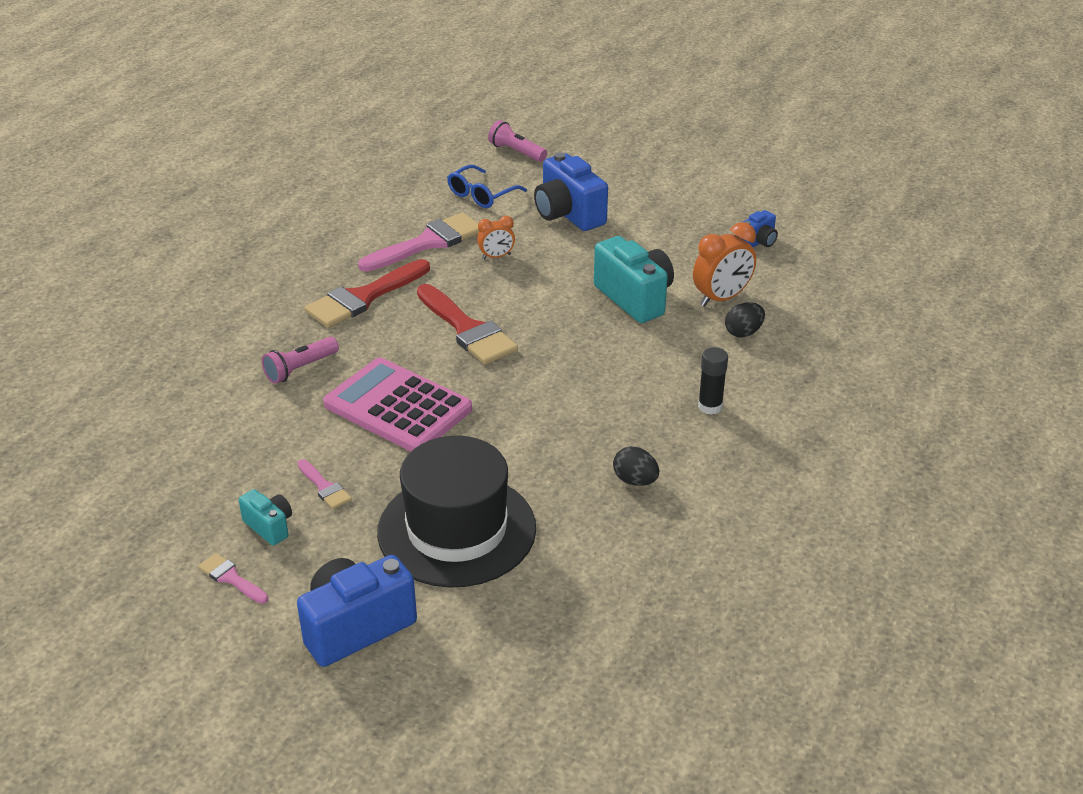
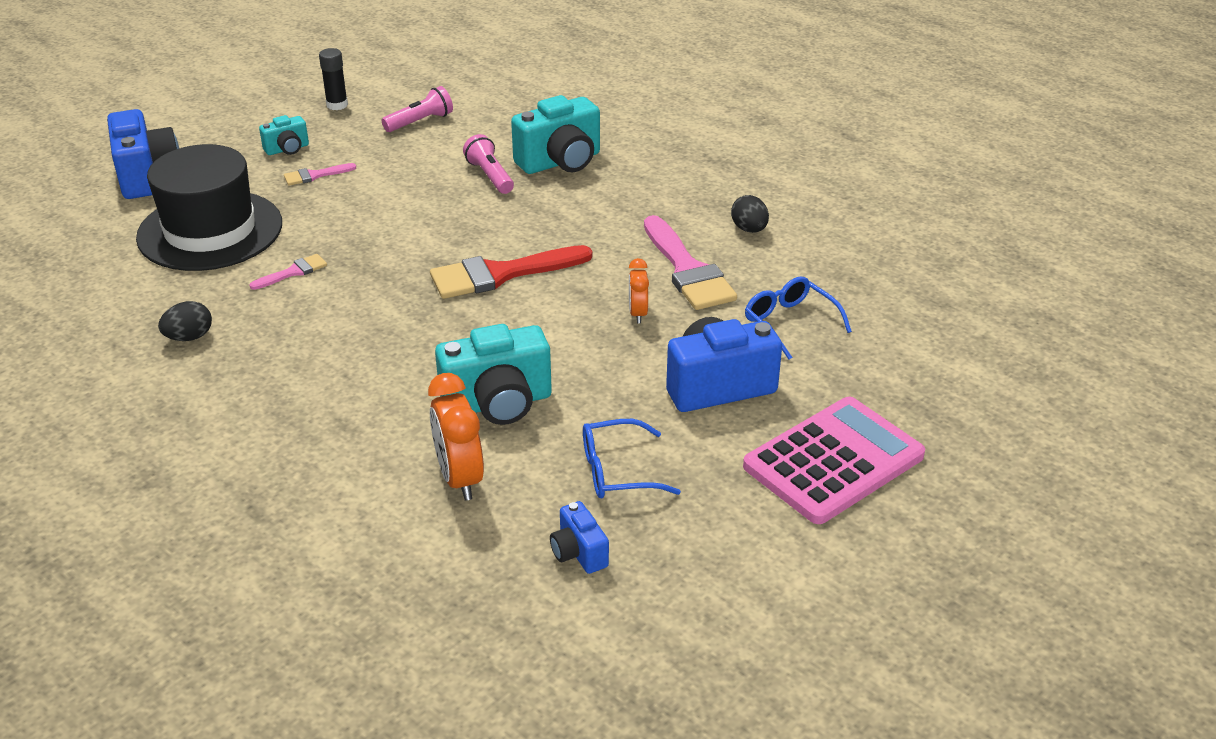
camera: 105 degrees right, 0 degrees up
(231, 578) = (244, 131): pink brush -> pink brush (293, 272)
(263, 332) = (560, 162): none -> turquoise camera
(363, 298) = (593, 219): red brush -> none
(398, 407) = (398, 220): pink calculator -> pink calculator (833, 461)
(516, 152) = (904, 369): pink flashlight -> pink flashlight (420, 122)
(677, 240) = (617, 471): none -> blue glasses
(710, 406) = (260, 414): black glue stick -> black glue stick (337, 105)
(743, 332) = (376, 478): black egg -> black egg (749, 229)

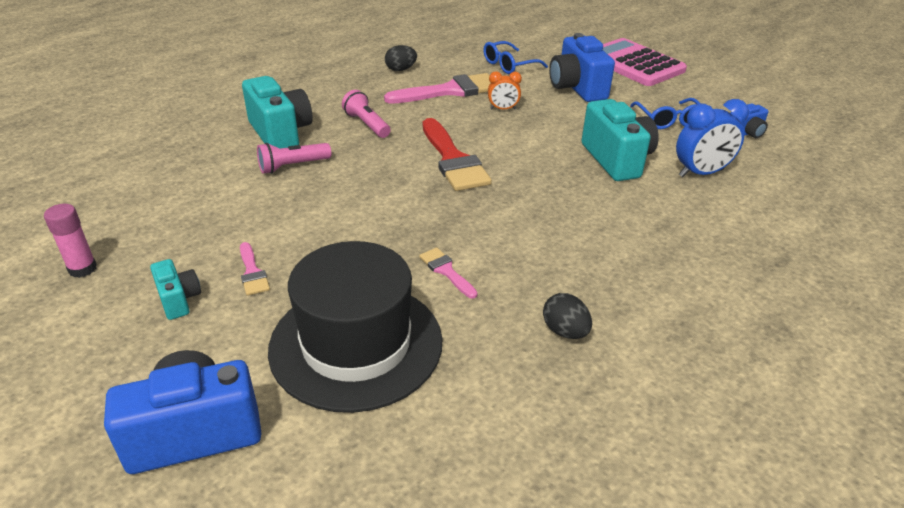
camera: 90 degrees left, 0 degrees up
(337, 105) = (82, 269): black glue stick -> pink glue stick
(420, 122) = (162, 207): pink flashlight -> pink flashlight (366, 124)
(459, 478) = (701, 173): orange clock -> blue clock

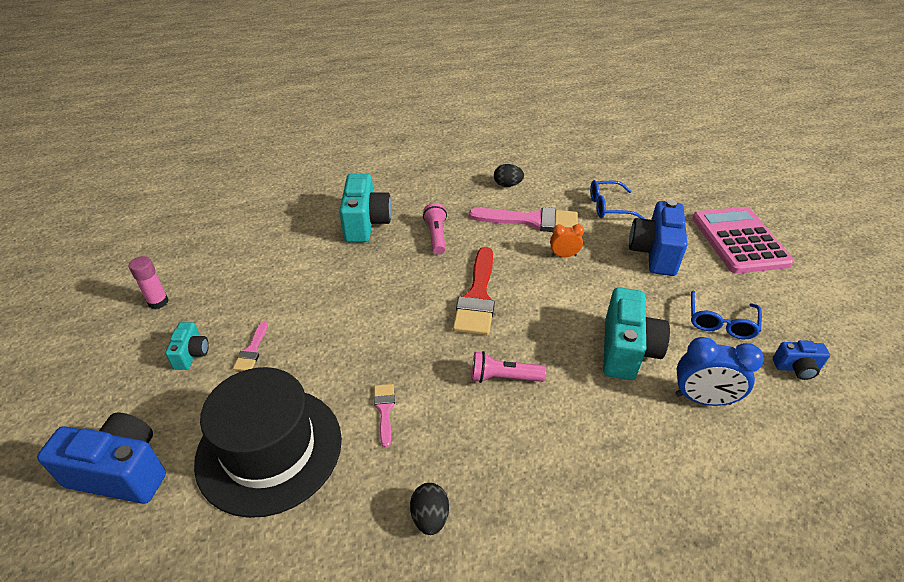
camera: 30 degrees right, 5 degrees up
(292, 166) = (351, 259): pink flashlight -> pink flashlight (503, 377)
(503, 109) = (564, 255): orange clock -> orange clock turned 150 degrees clockwise

